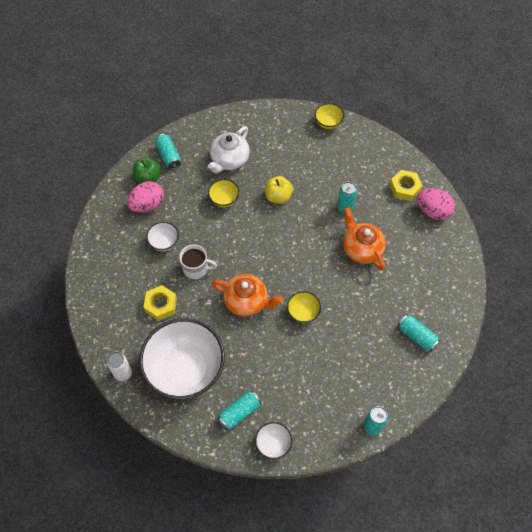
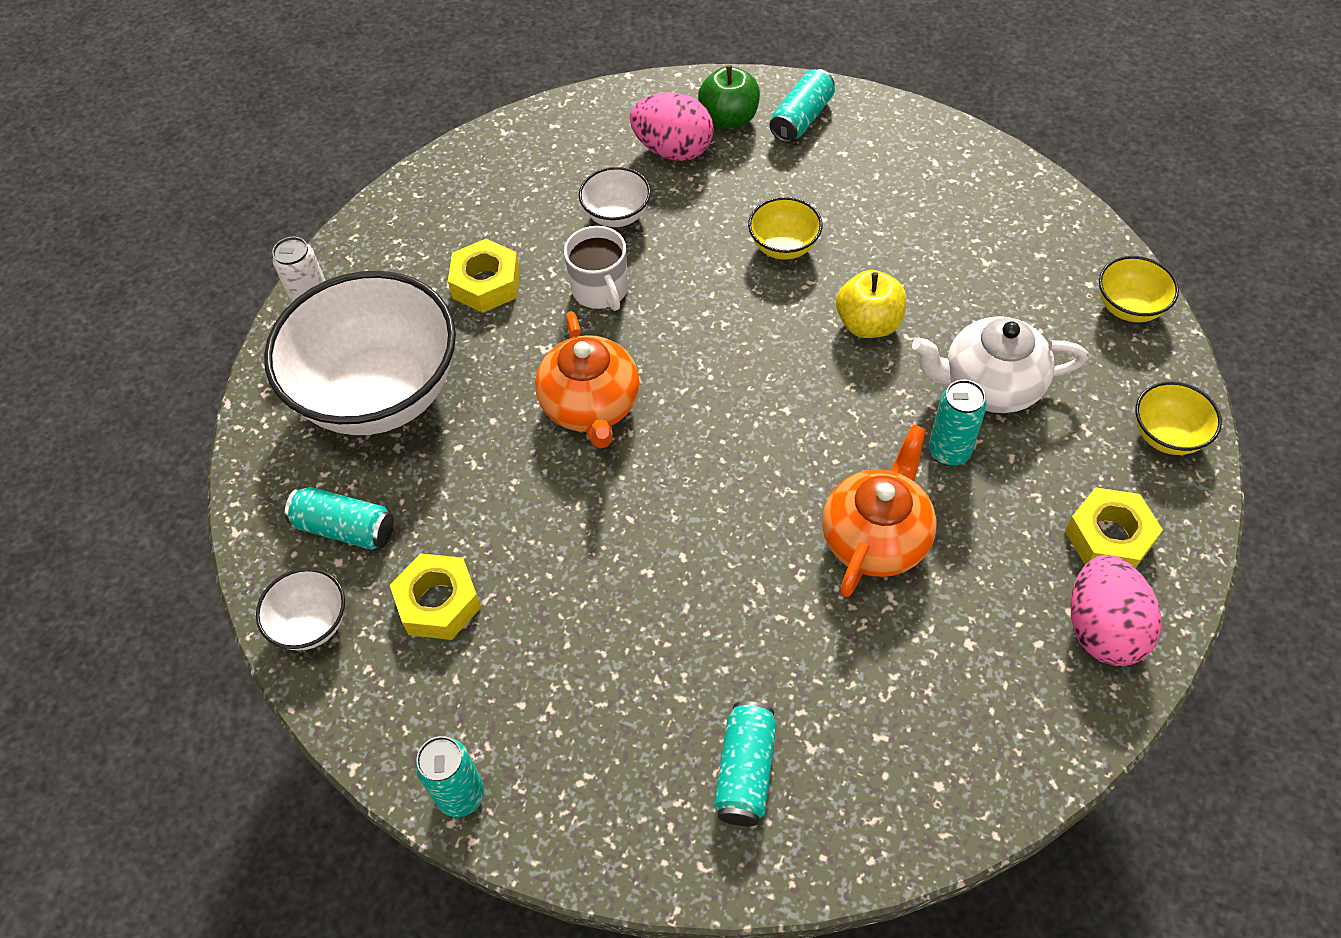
camera: 60 degrees right, 5 degrees down
(229, 160) = (878, 205): white teapot -> white teapot (990, 385)
(294, 396) = (438, 603): none -> yellow nut
(303, 312) = (637, 514): yellow bowl -> yellow bowl (1167, 436)

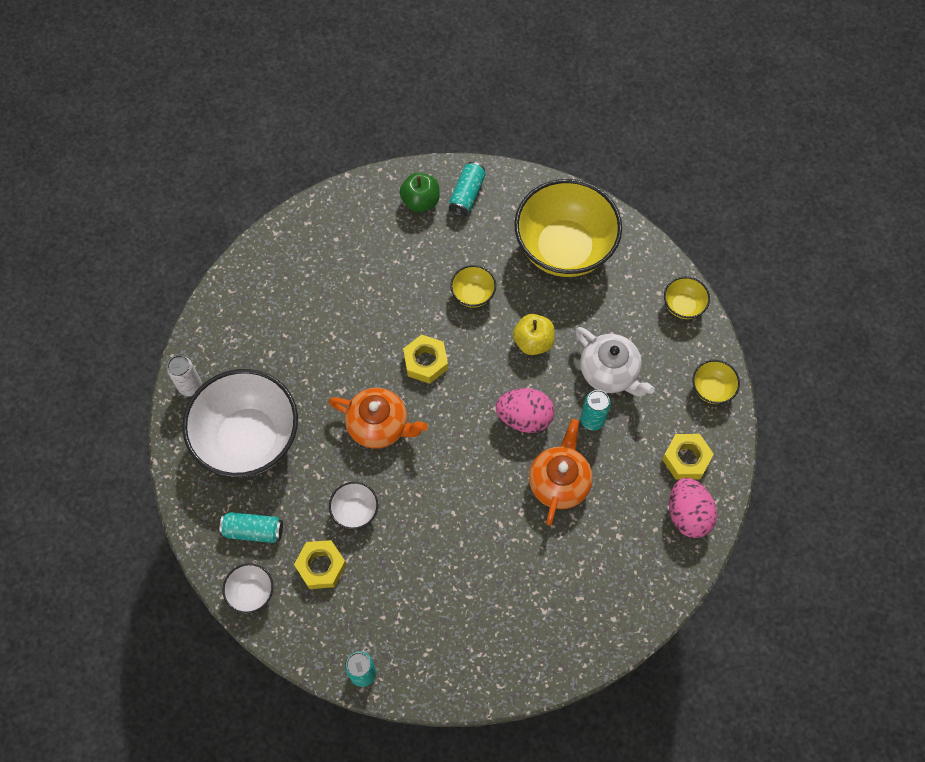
camera: 15 degrees left, 10 degrees up
(486, 283) = (294, 350): yellow nut -> yellow nut (425, 362)
(591, 406) = (379, 425): orange teapot -> orange teapot turned 45 degrees counterclockwise
(600, 290) = (366, 344): white mug -> none
(617, 215) = (364, 287): white bowl -> white bowl (355, 511)
(673, 150) = (389, 231): pink egg -> pink egg (524, 417)
(745, 771) = (512, 631): turquoise can -> none
(941, 204) = (564, 248): none -> yellow bowl
(990, 385) = (609, 372): white teapot -> white teapot turned 120 degrees counterclockwise

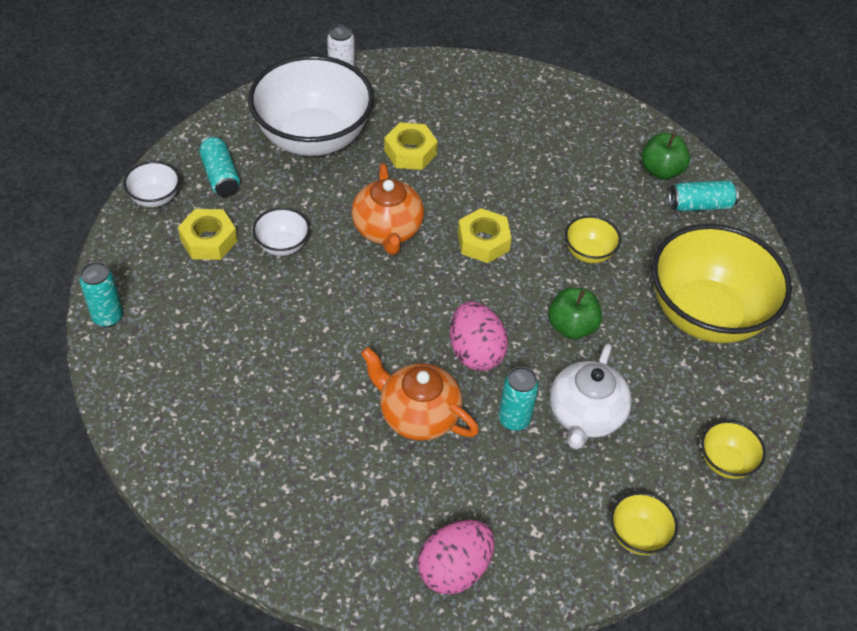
camera: 60 degrees right, 15 degrees down
(533, 342) = (571, 327): yellow apple -> green apple
(559, 482) = (418, 415): orange teapot -> orange teapot turned 135 degrees counterclockwise
(686, 459) = (526, 540): yellow nut -> yellow nut (410, 152)

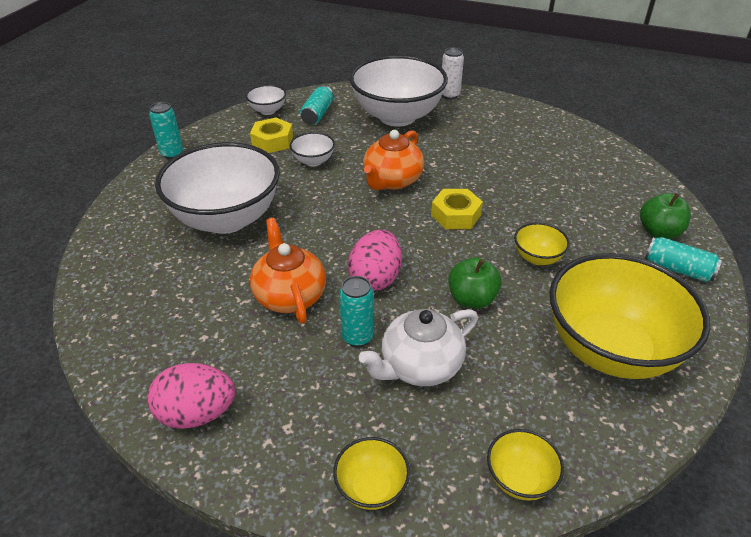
camera: 40 degrees right, 10 degrees down
(267, 366) = (226, 219): none -> white bowl
(410, 152) = (455, 146): yellow nut -> none

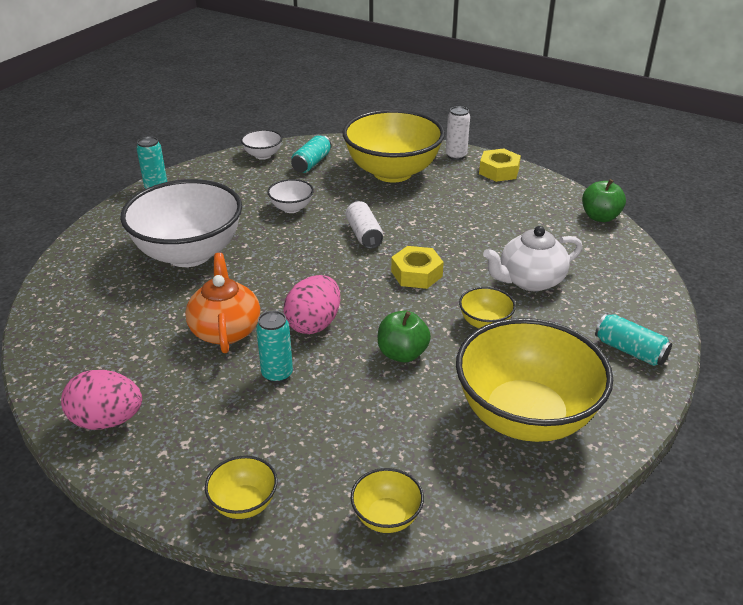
camera: 10 degrees right, 5 degrees down
(272, 141) = (257, 185): yellow nut -> yellow nut (499, 171)
(392, 181) = (364, 234): orange teapot -> white can
(397, 116) = (392, 172): white bowl -> yellow bowl
(419, 366) = (328, 407): white teapot -> white teapot (530, 280)
(659, 232) = (626, 312): green apple -> green apple (600, 217)

